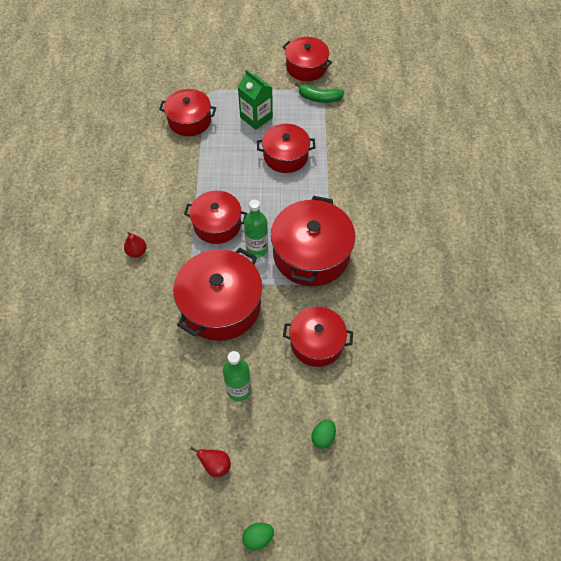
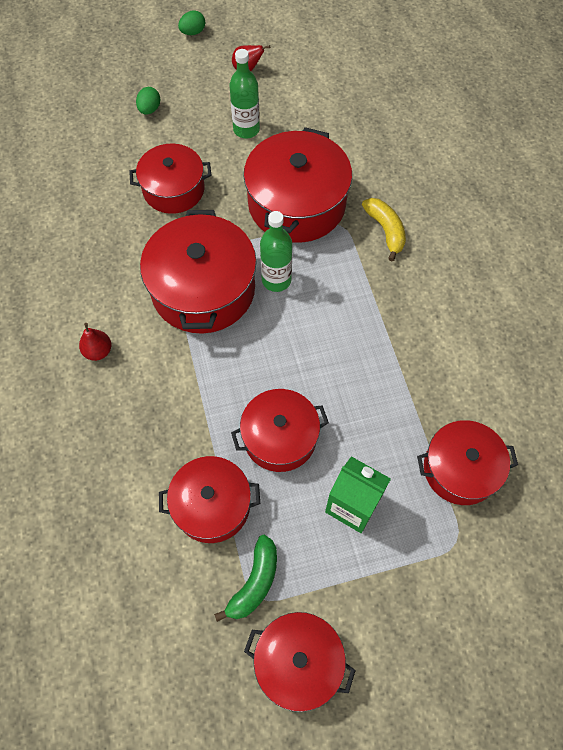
camera: 165 degrees right, 5 degrees up
(137, 252) = (427, 241): red pear -> red pear (98, 351)
(162, 267) = (385, 231): none -> yellow banana
(217, 224) = (341, 301): red pot -> red pot (212, 505)
(319, 98) = (254, 582): green banana -> green banana turned 120 degrees clockwise

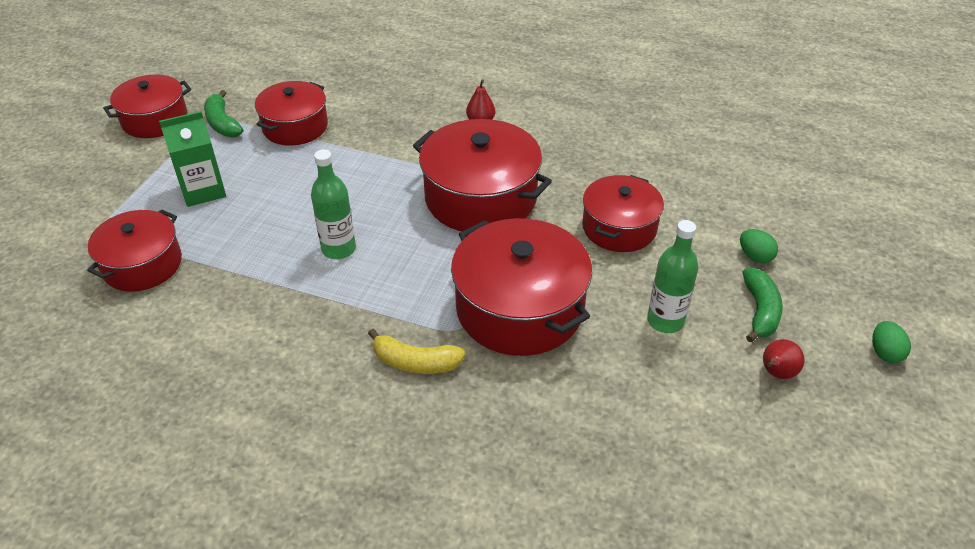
camera: 125 degrees right, 20 degrees down
(201, 91) = (760, 311): none -> green banana
(276, 280) = (442, 247): green bottle -> green bottle (338, 249)
(280, 437) = (299, 179): red pot -> none

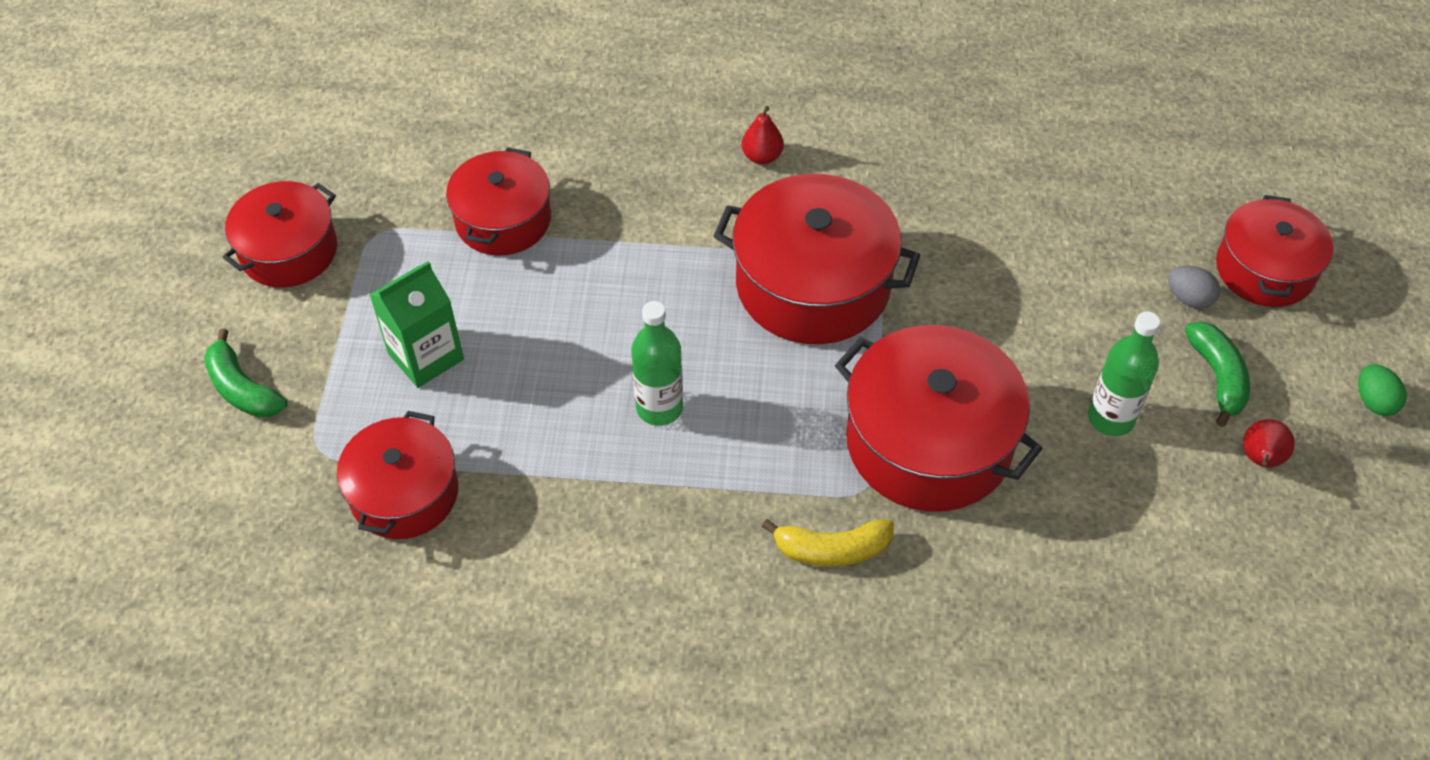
camera: 15 degrees left, 10 degrees up
(222, 123) = (393, 235): green banana -> green banana (243, 388)
(619, 227) = (1008, 292): red pot -> red pot (1264, 269)
(755, 256) = (1189, 298): green egg -> grey egg

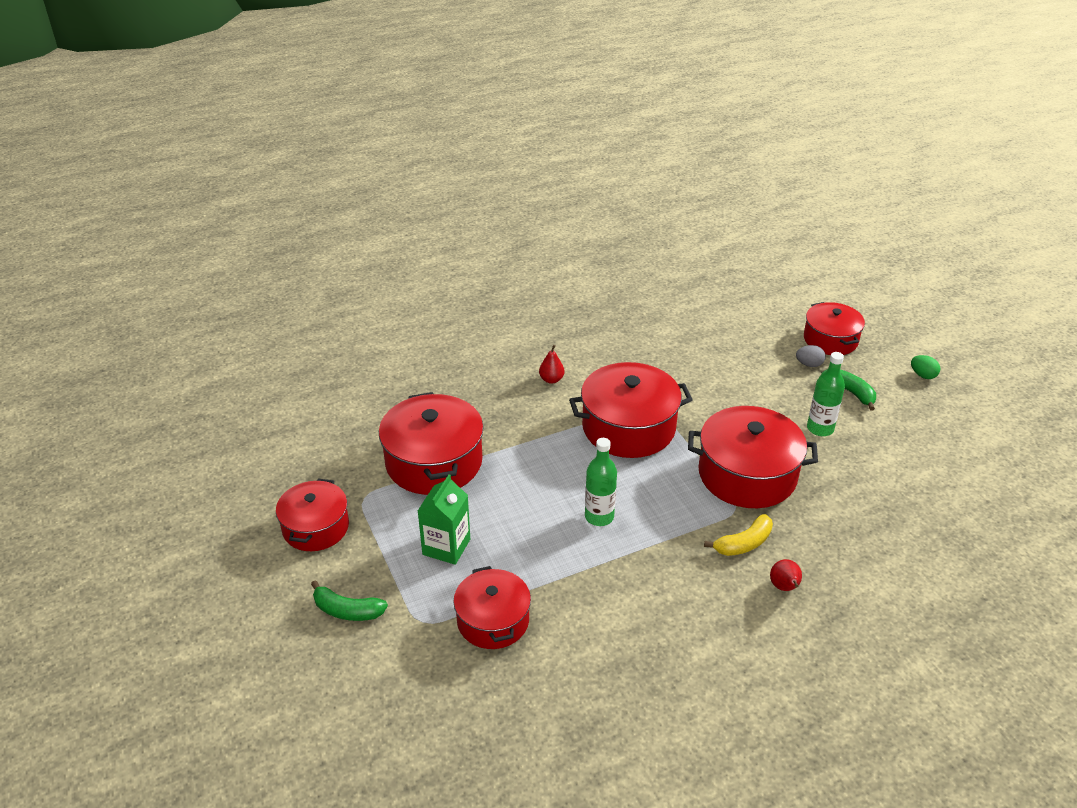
camera: 30 degrees left, 15 degrees down
(503, 220) = (434, 462): red pot -> red pot, size x1.56
(1260, 459) = (898, 418): red pear -> red pear (784, 587)

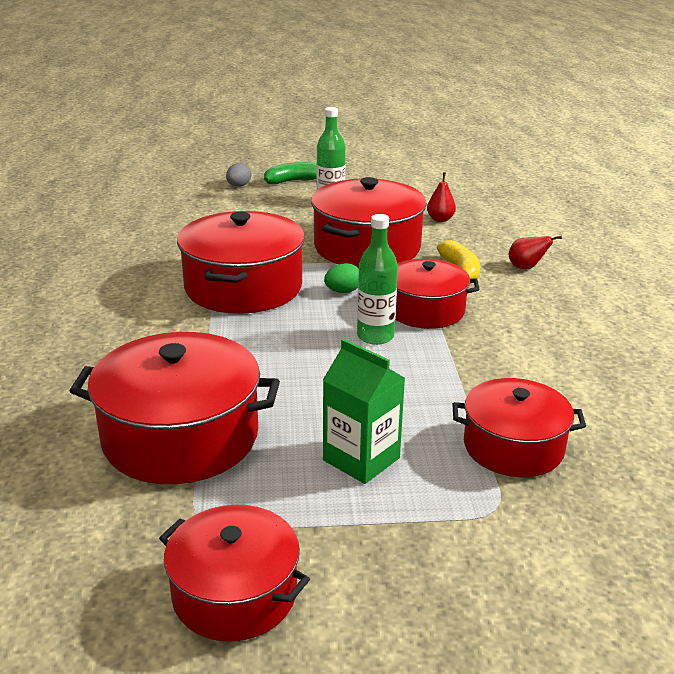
camera: 70 degrees left, 10 degrees down
(347, 610) = (445, 586): green banana -> none
(551, 379) = (108, 313): red pear -> red pear (440, 219)
(830, 340) = (215, 170): red pot -> red pot (425, 310)
(923, 375) = (300, 153): green egg -> green egg (343, 291)

